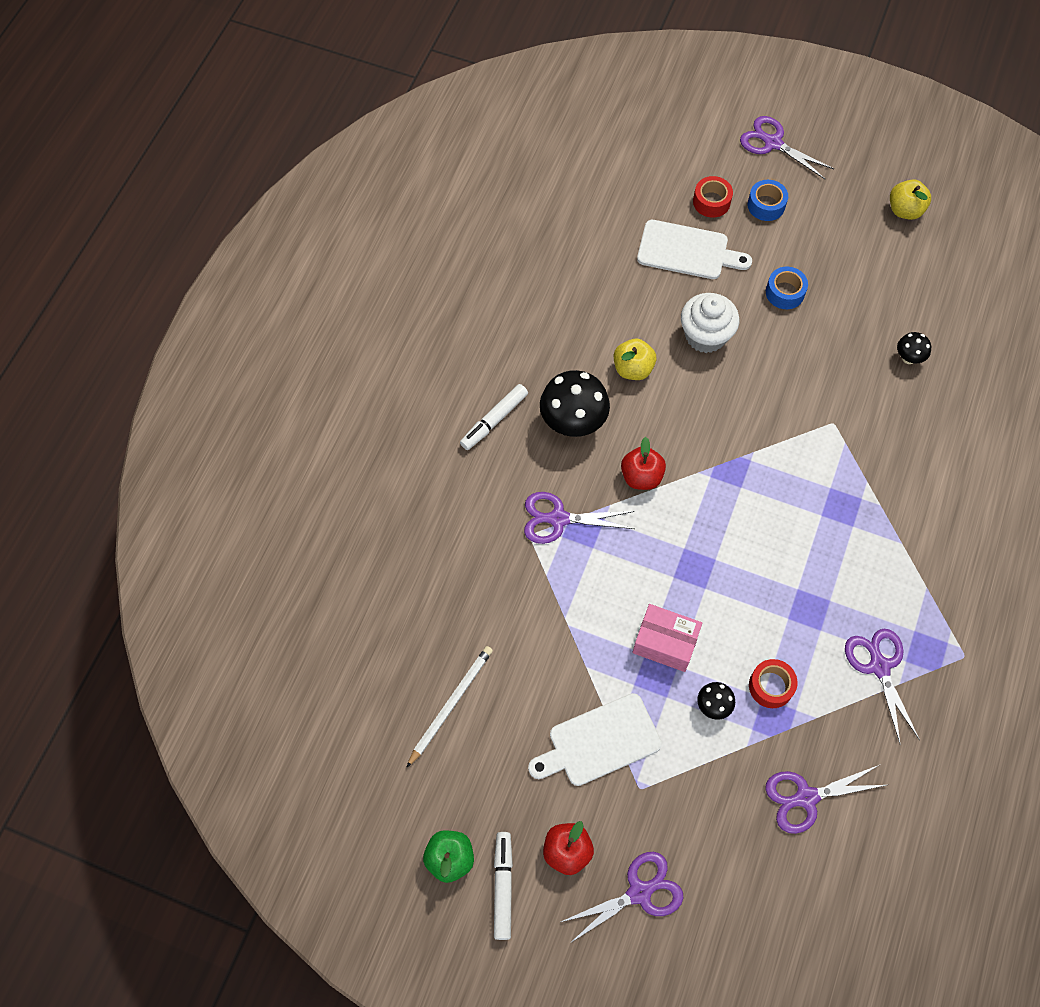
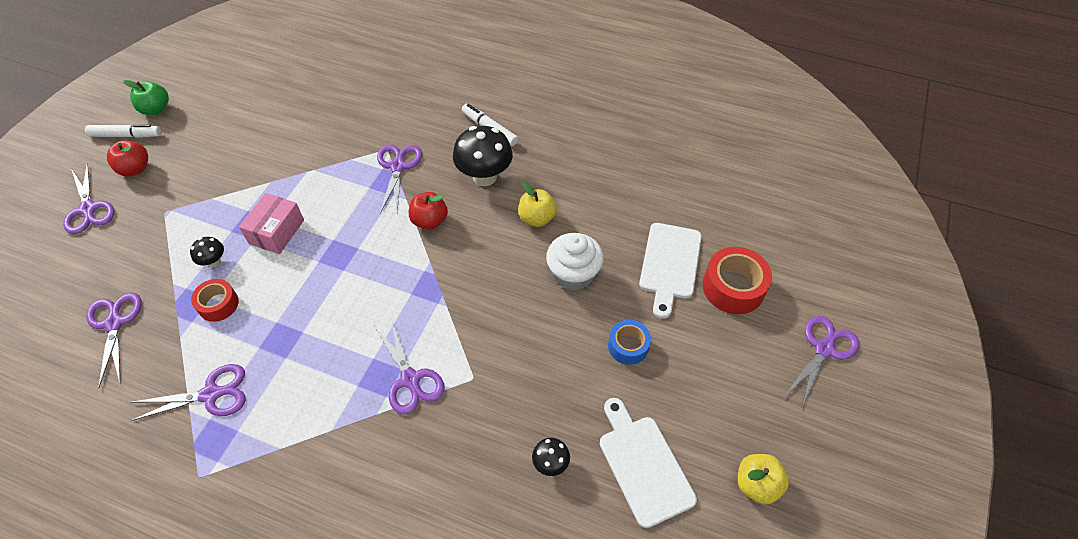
camera: 90 degrees right, 10 degrees down
(451, 704) = (263, 108): white pencil -> none
(599, 741) = (209, 188): white cutting board -> white cutting board (643, 465)
(711, 202) = (733, 287): red tape -> red tape, size x1.60
(766, 205) = (737, 336): blue tape -> none
(841, 478) = (410, 379): none -> purple scissors

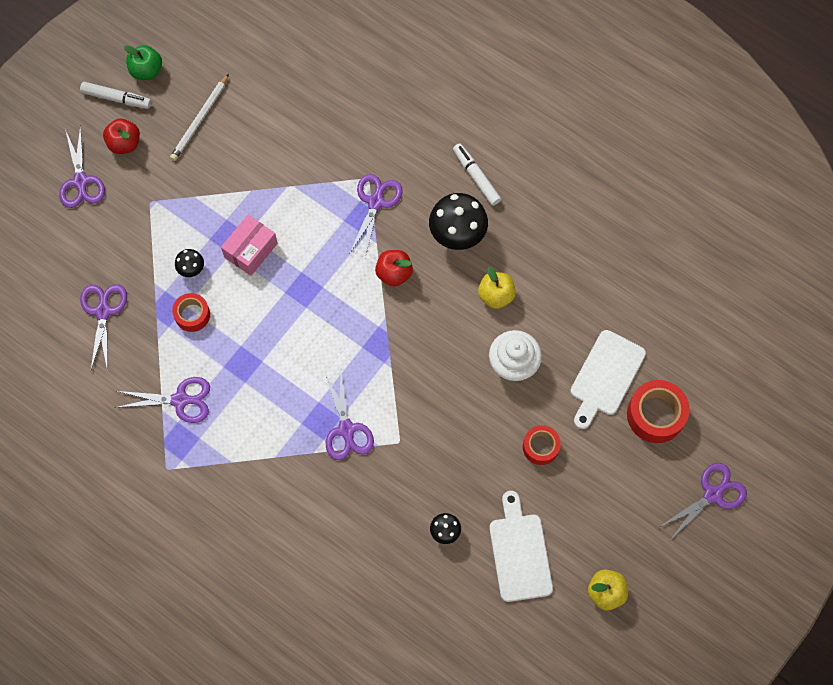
camera: 15 degrees right, 15 degrees up
(212, 136) = (200, 120): none -> white pencil
(628, 346) = (540, 447): blue tape -> red tape

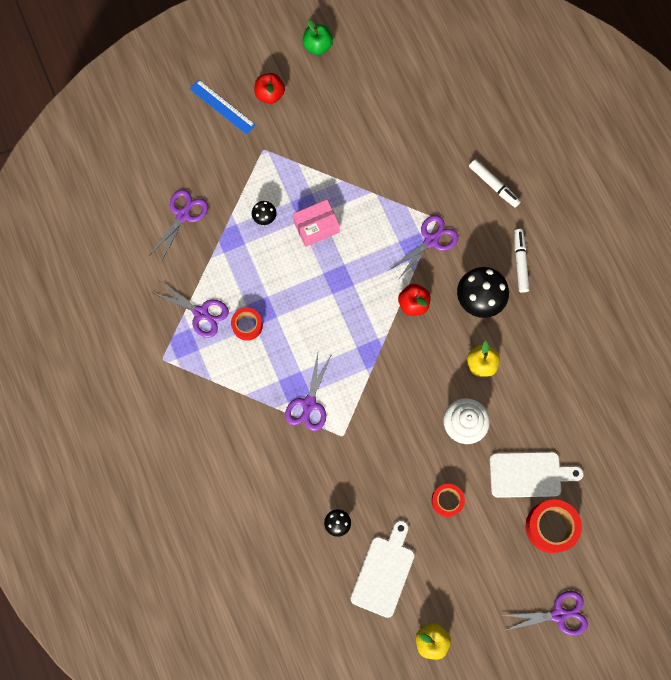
camera: 30 degrees right, 5 degrees up
(81, 181) = (222, 107): purple scissors -> blue ruler
(116, 98) = (283, 56): white marker -> white marker (493, 185)
(192, 315) = (246, 253): red tape -> red tape (247, 325)
(200, 120) = (335, 105): white pencil -> none
(605, 376) = (529, 474): white cutting board -> white cutting board turned 150 degrees counterclockwise

